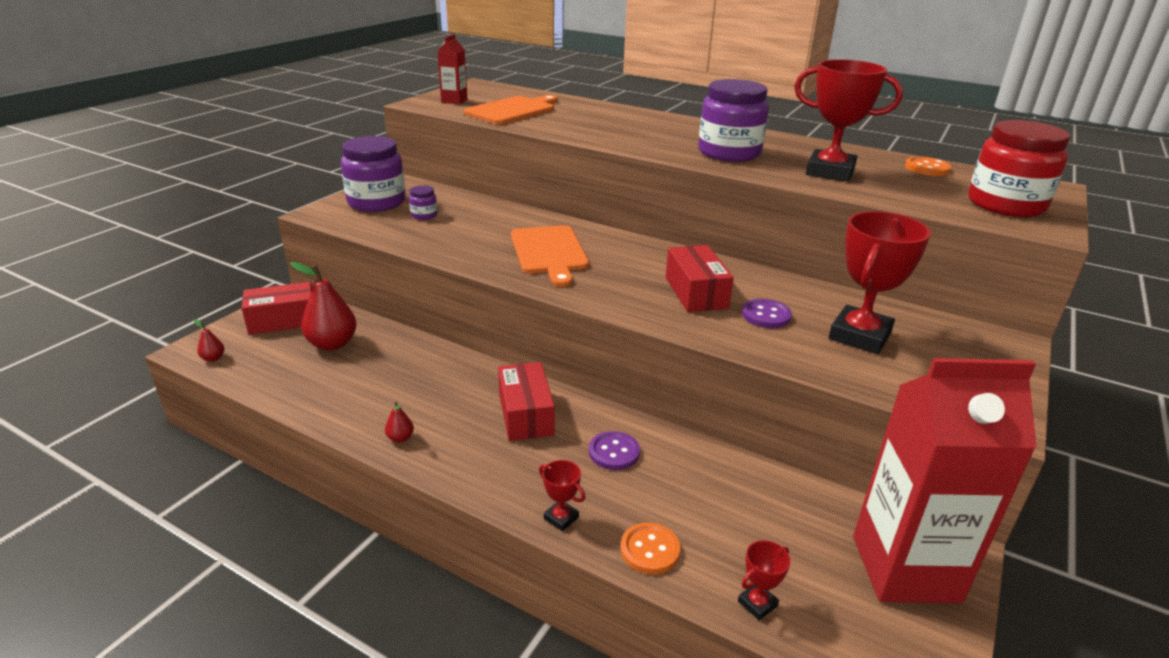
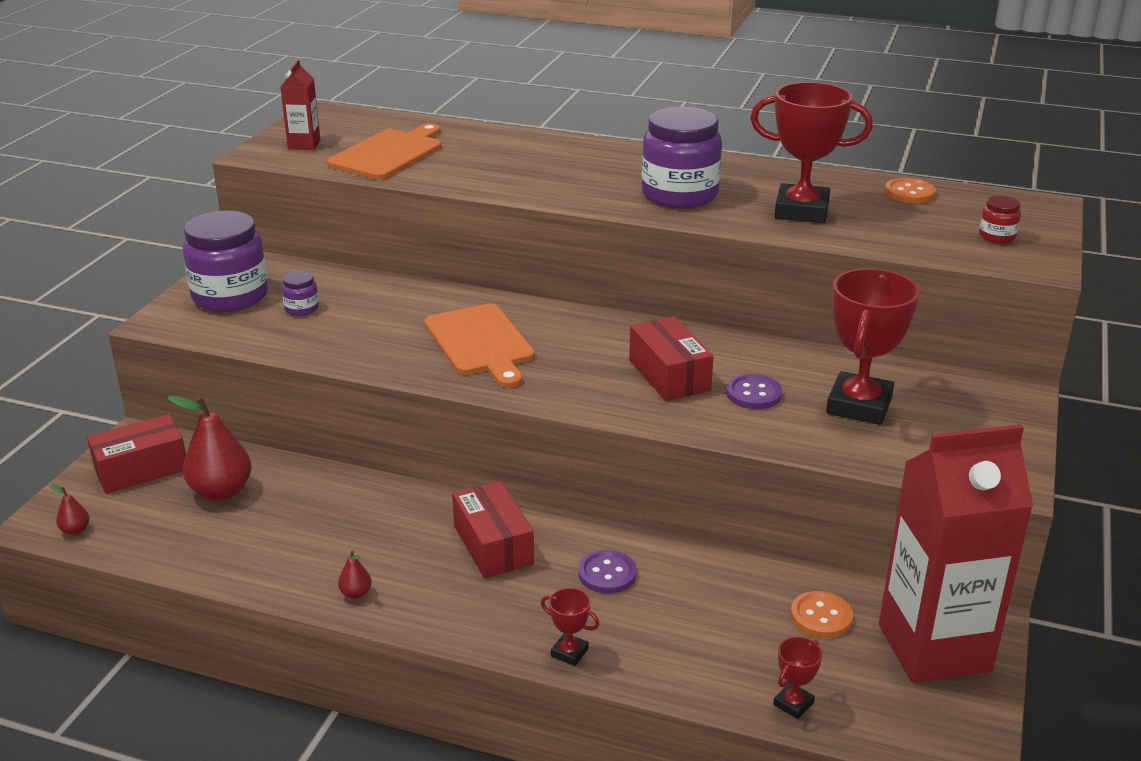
camera: 10 degrees left, 0 degrees up
(650, 550) = (673, 670): orange button -> orange button (821, 617)
(1005, 205) = (997, 236): red jar -> red jar, size x0.44

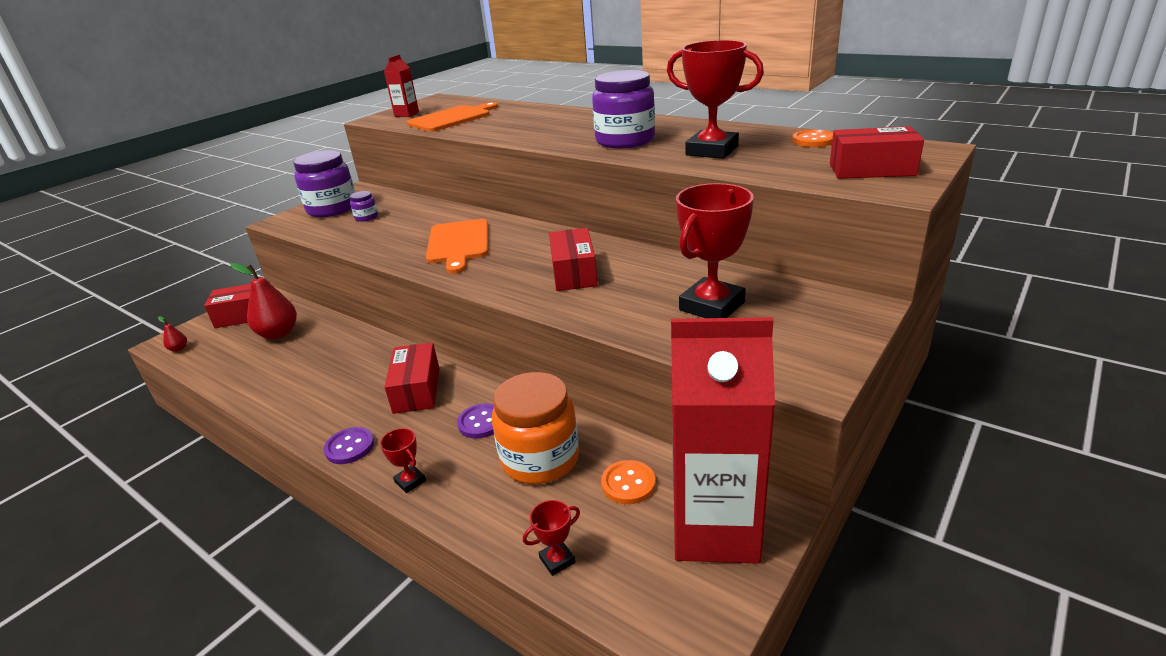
camera: 20 degrees right, 0 degrees up
(356, 593) = (301, 413): red pear -> none
(706, 605) = (540, 459): none -> orange jar
(754, 394) = (629, 291): purple button -> purple button (350, 447)
(997, 236) = (872, 170): red jar -> red box

